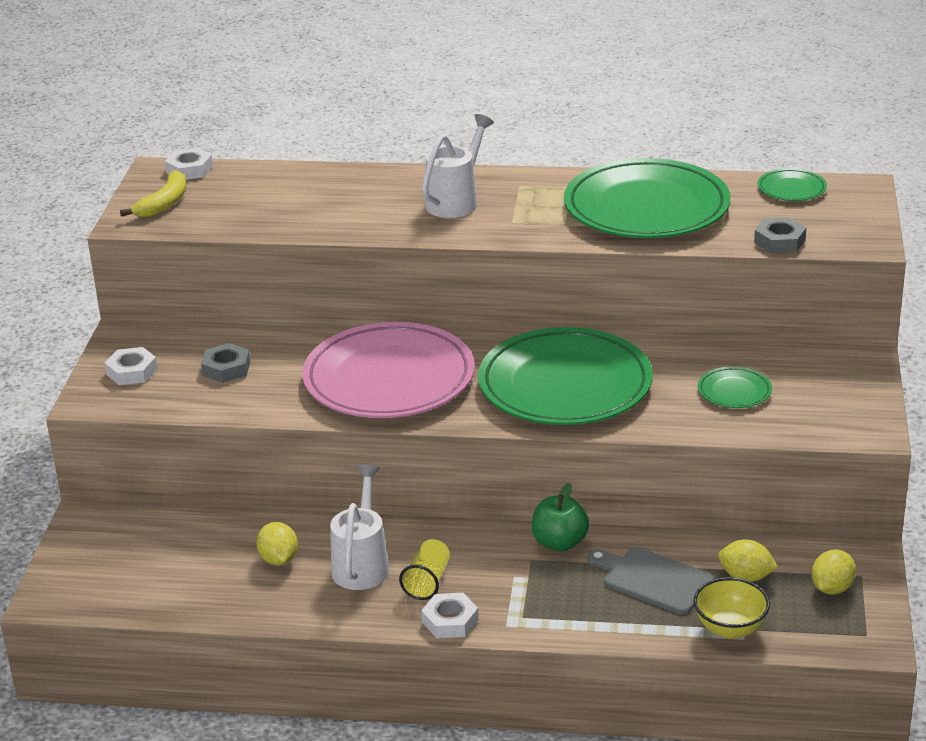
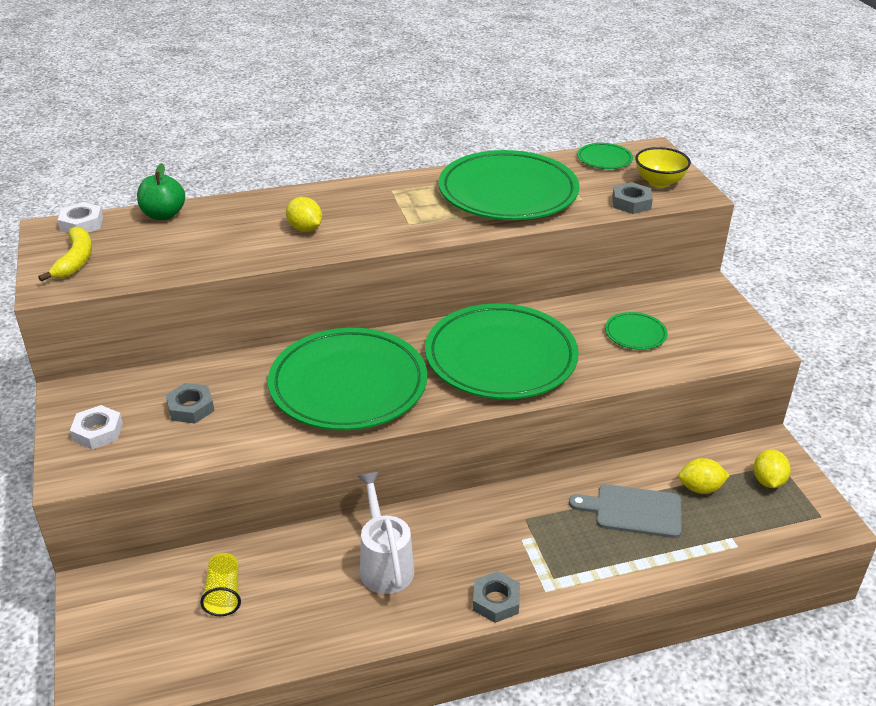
camera: 25 degrees left, 5 degrees up
(279, 559) = (306, 581): yellow lemon -> yellow lemon (305, 229)
(389, 379) = (348, 385): pink plate -> green plate
(427, 581) = (452, 565): yellow cup -> yellow cup (224, 594)
(450, 621) = (496, 601): white nut -> grey nut
(456, 201) = (347, 213): white watering can -> none
(559, 543) = (538, 496): green apple -> green apple (163, 215)
(730, 628) = (721, 540): yellow bowl -> yellow bowl (659, 182)

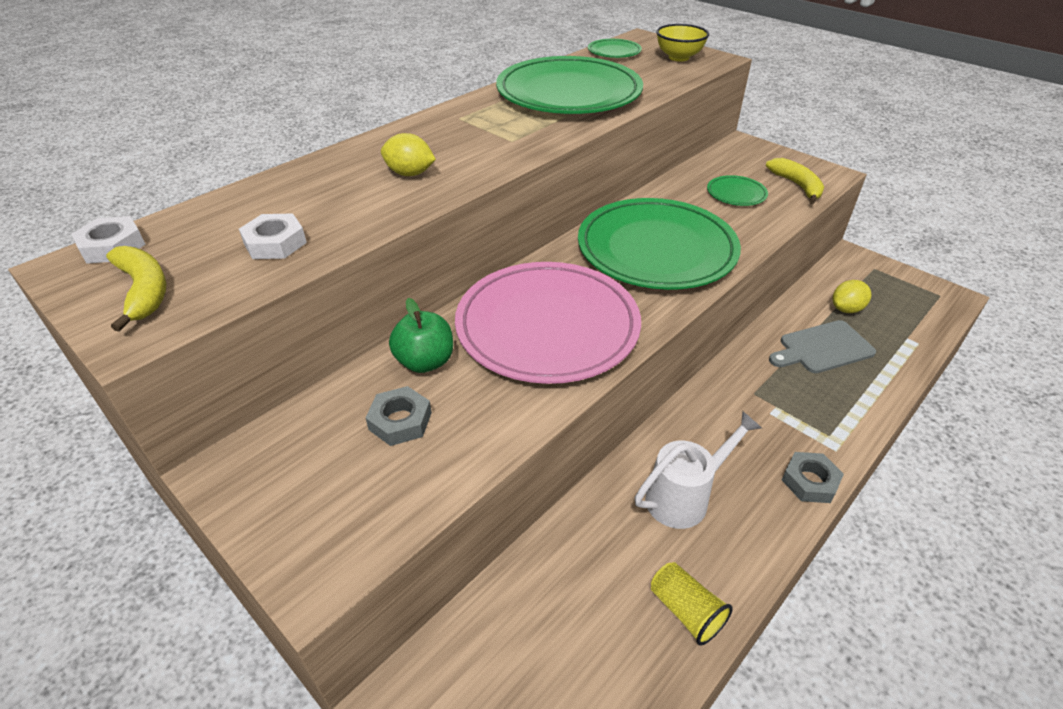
camera: 30 degrees left, 5 degrees up
(98, 432) = (306, 502): white nut -> white nut (275, 243)
(163, 215) = (221, 206): green apple -> green apple (425, 362)
(224, 594) = (560, 618): yellow cup -> yellow cup (686, 611)
(348, 385) = (547, 327): green plate -> pink plate
(384, 564) = (684, 497): white watering can -> white watering can turned 105 degrees clockwise
(631, 203) = (679, 76): grey nut -> none
(707, 346) = (797, 185): none -> yellow banana
(768, 481) = (881, 284): yellow lemon -> none

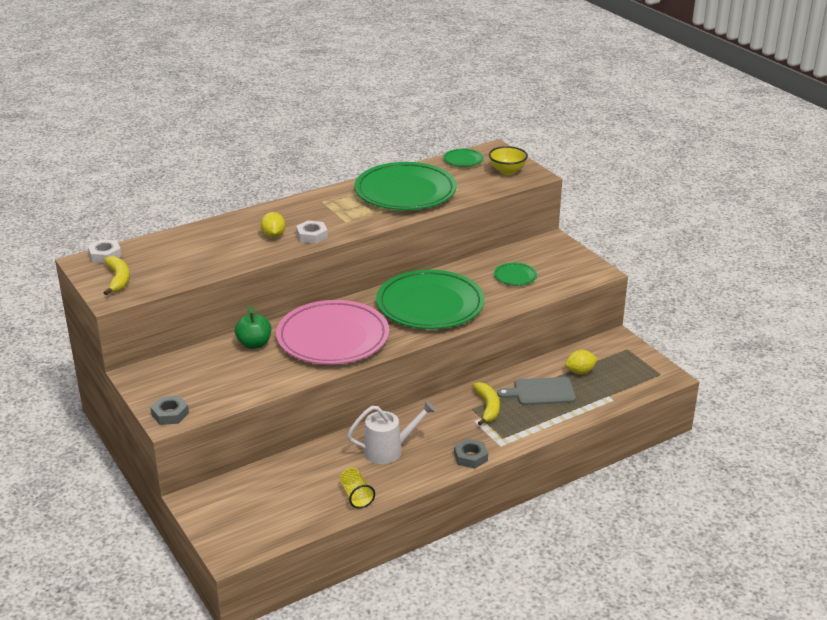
camera: 15 degrees right, 10 degrees down
(275, 243) = (186, 265): white nut -> white nut (312, 236)
(400, 421) = (229, 369): grey nut -> grey nut (170, 414)
(410, 174) = (273, 235): yellow lemon -> yellow lemon turned 45 degrees clockwise
(797, 185) = (565, 277): yellow banana -> yellow banana (487, 407)

